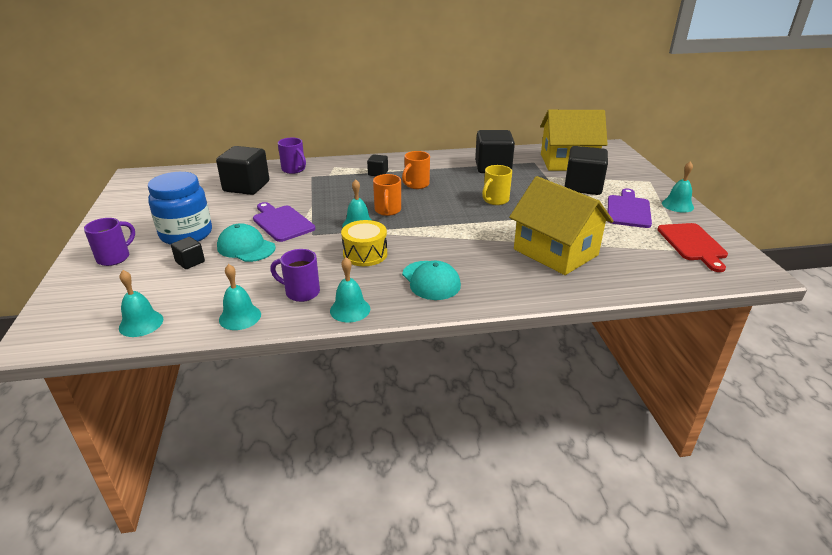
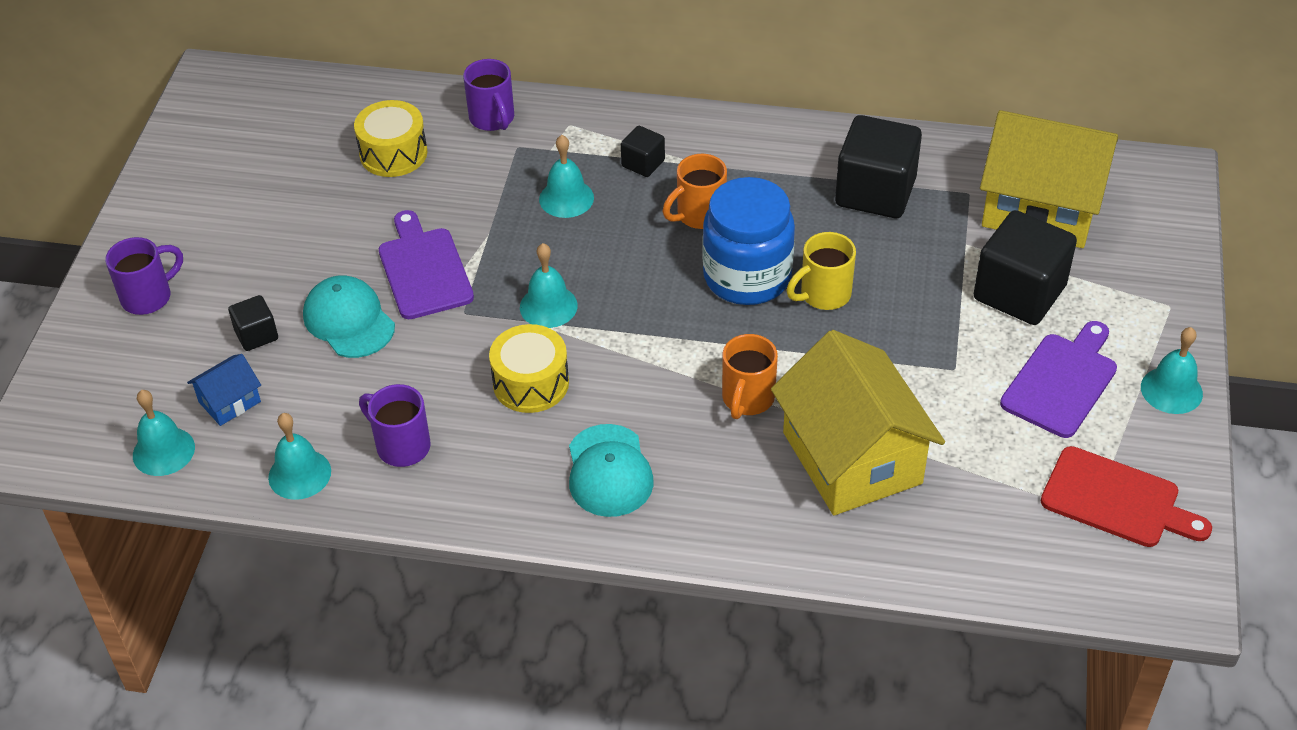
camera: 20 degrees right, 15 degrees up
(181, 293) = (229, 402): none -> blue house
(186, 234) = (264, 264): blue jar -> blue jar (747, 276)
(246, 186) = (393, 153): black cube -> yellow drum
(350, 309) = (460, 501): turquoise bell -> turquoise bell (566, 198)
(387, 211) = (614, 279): orange mug -> orange mug (747, 399)
(693, 244) = (1116, 500): red cutting board -> red cutting board turned 75 degrees counterclockwise

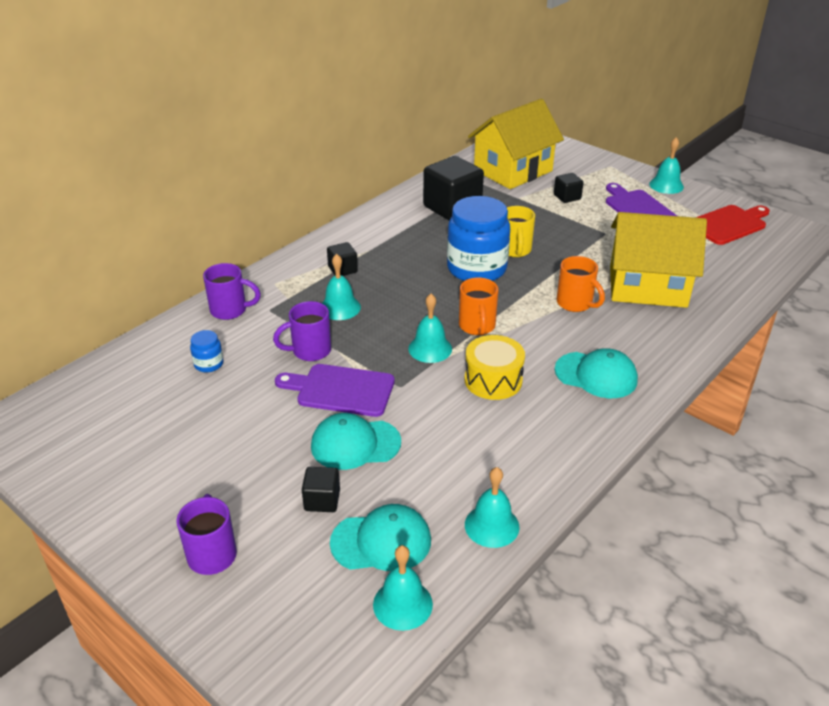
camera: 60 degrees left, 10 degrees down
(229, 402) = (381, 541): blue house -> turquoise cap
(393, 153) = (209, 364): yellow drum -> blue jar
(401, 446) = (504, 460): purple mug -> purple mug (310, 351)
(699, 215) = (409, 266): orange mug -> orange mug (477, 326)
(1019, 293) = (567, 197): black cube -> black cube, size x0.49

